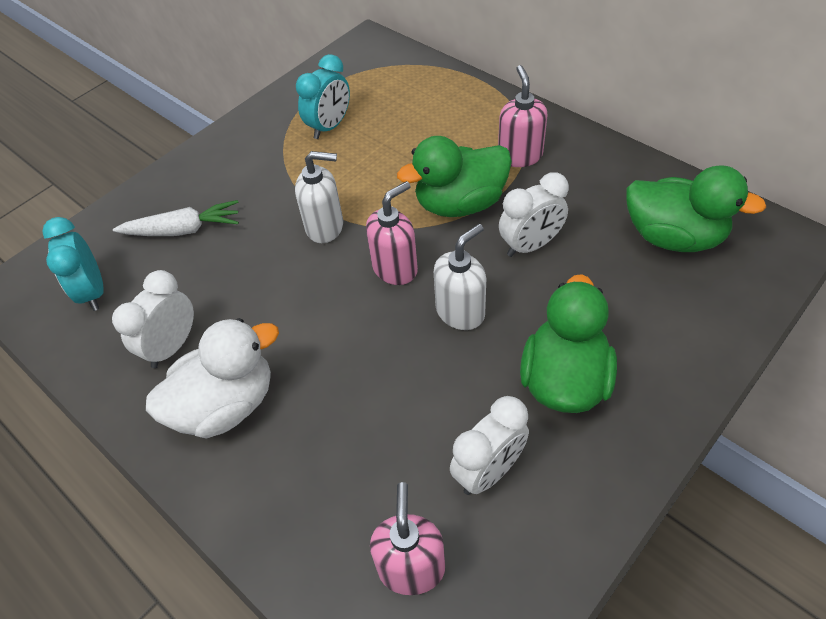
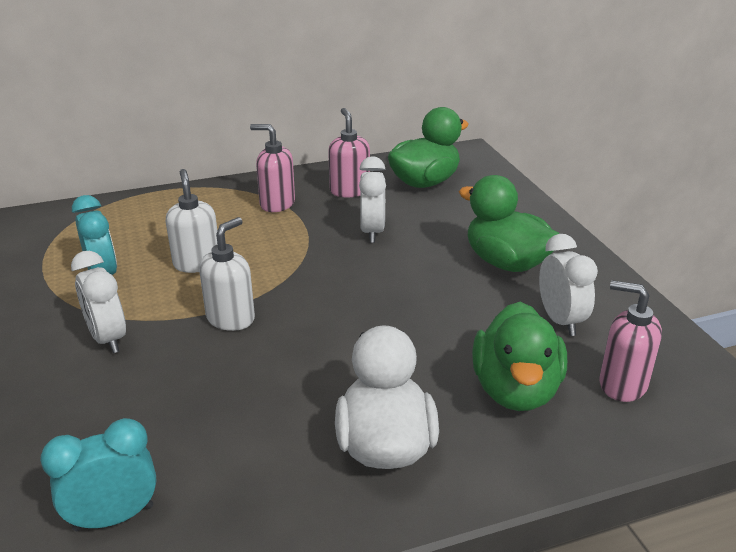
camera: 65 degrees left, 20 degrees down
(93, 292) = (114, 517): turquoise clock -> turquoise clock turned 150 degrees clockwise
(172, 346) = (272, 466): white clock -> white clock (108, 339)
(183, 230) = (111, 413): white carrot -> none
(395, 268) = (325, 297): pink soap dispenser -> pink soap dispenser (349, 191)
(460, 204) = (292, 245): green duck -> green duck (515, 390)
(460, 312) = (404, 282): white soap dispenser -> white soap dispenser (197, 263)

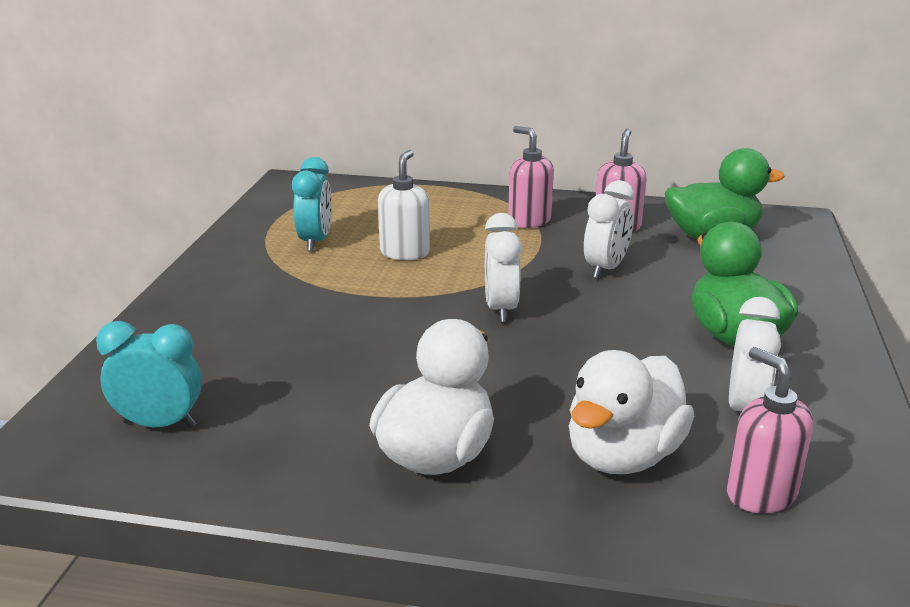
camera: 30 degrees right, 5 degrees down
(108, 339) = (275, 291): white clock -> white clock (501, 309)
(231, 318) = (393, 305): white soap dispenser -> none
(515, 390) = (623, 456): green duck -> white duck

